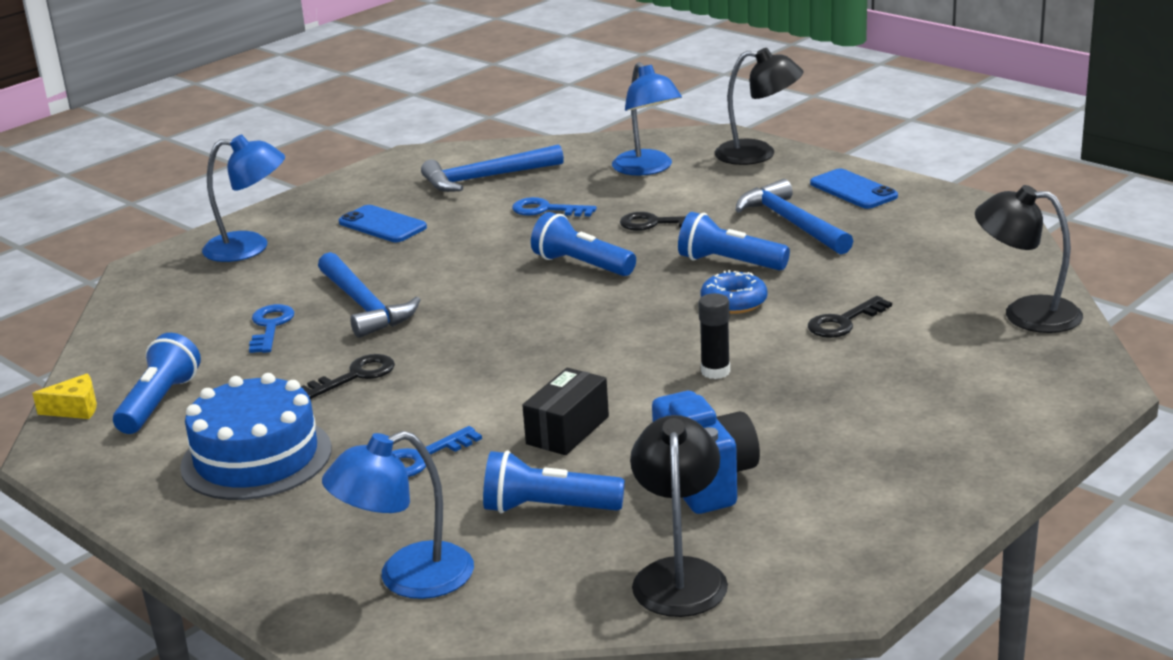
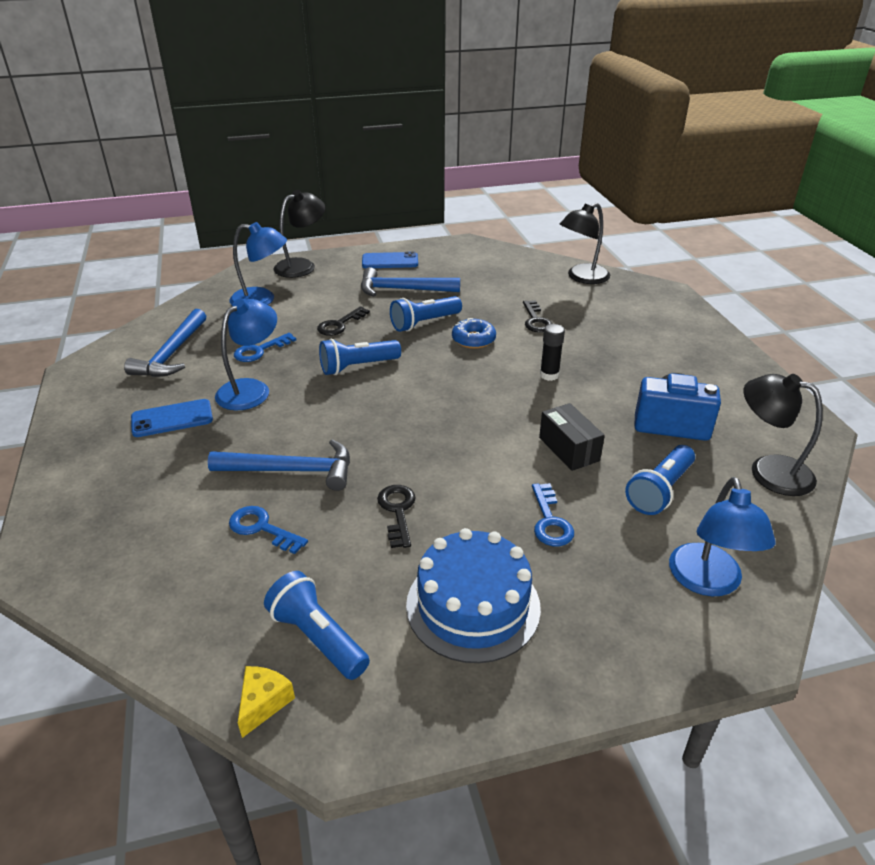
camera: 60 degrees left, 10 degrees up
(250, 247) = (102, 494): blue lamp -> blue lamp (251, 389)

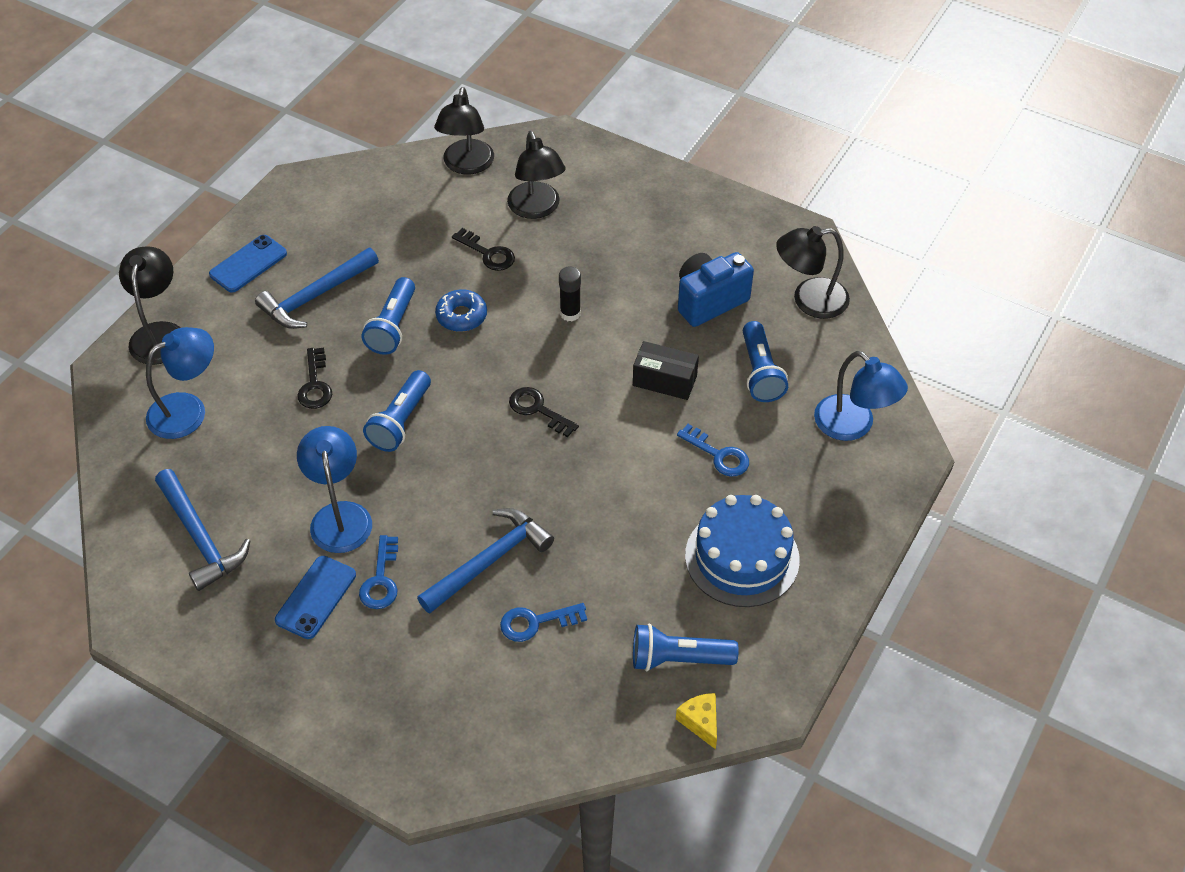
camera: 45 degrees left, 15 degrees up
(260, 350) = (283, 470): blue key -> blue key (381, 579)
(397, 511) = (611, 530): black key -> black key (538, 410)
(601, 315) = (537, 209): none -> black lamp

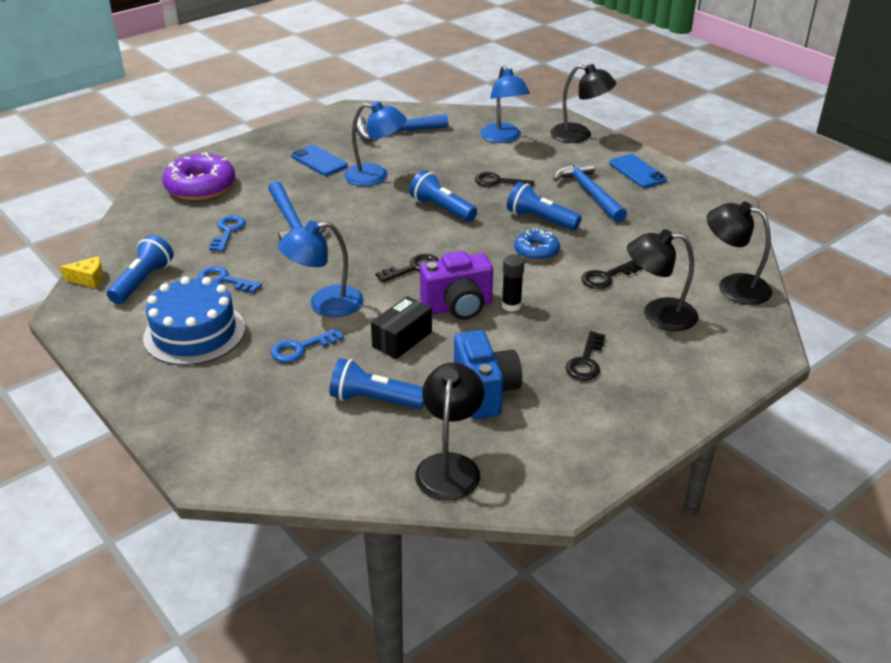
camera: 110 degrees right, 15 degrees down
(381, 579) = (313, 183): blue key -> blue key (224, 280)
(436, 713) = (200, 186): none -> purple donut
(591, 353) = (458, 307): none -> purple camera
(631, 245) = (586, 361): none -> black key
(853, 426) = (270, 442): blue lamp -> blue lamp (325, 304)

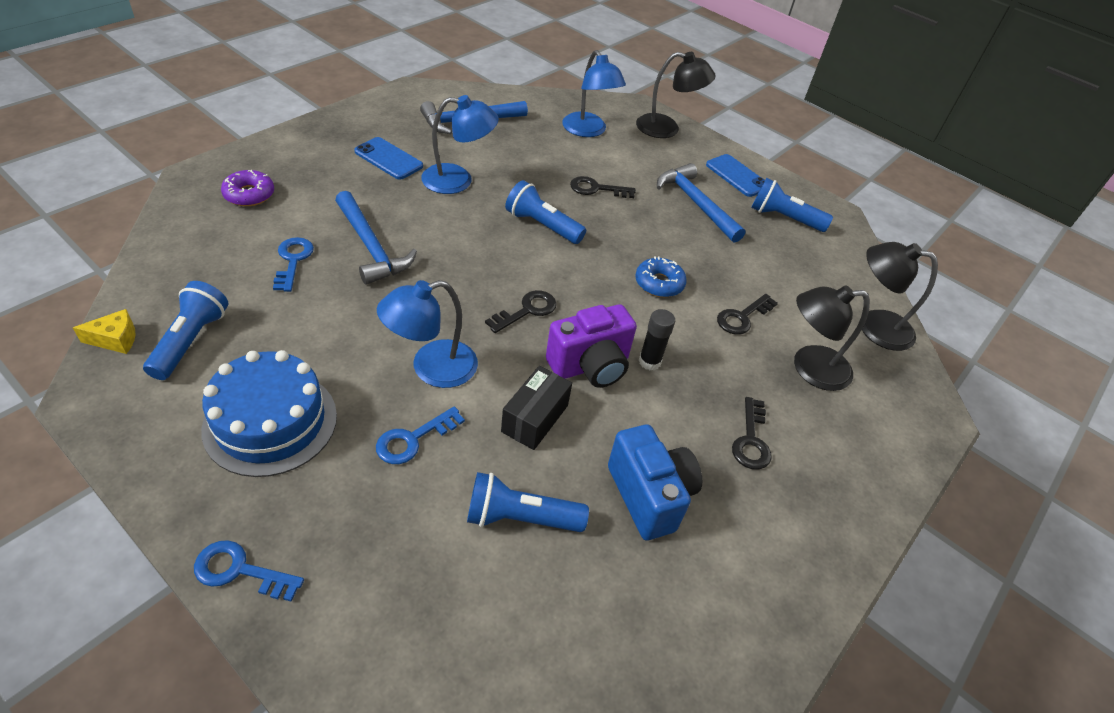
camera: 15 degrees left, 10 degrees up
(200, 186) = (249, 194): purple donut -> purple donut, size x0.58
(224, 280) = (298, 335): blue key -> blue key (240, 571)
(450, 466) = (634, 619): black lamp -> none
(540, 220) = (653, 239): blue flashlight -> blue flashlight (784, 218)

